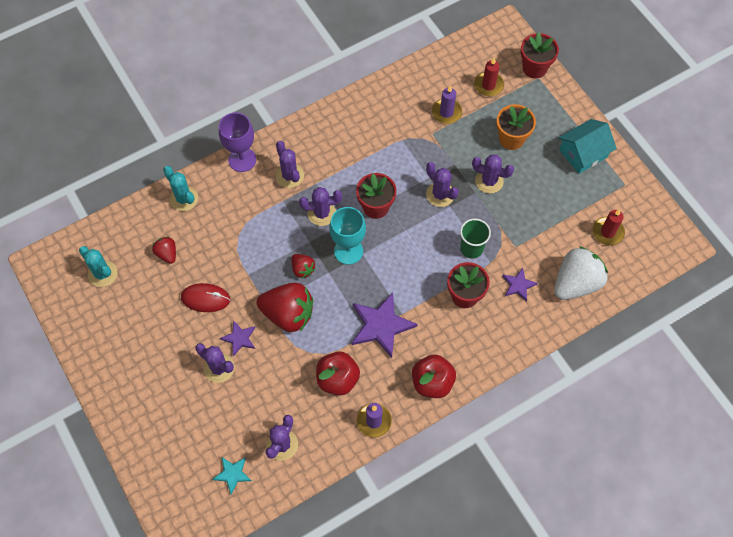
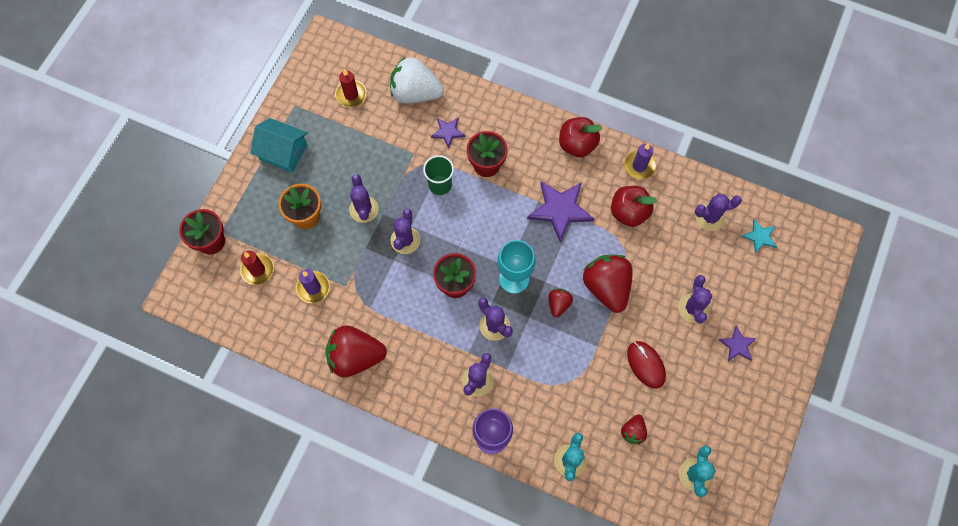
camera: 125 degrees left, 5 degrees up
(239, 338) = (656, 311): purple star -> purple star (737, 345)
(371, 110) = (355, 356): none -> red strawberry

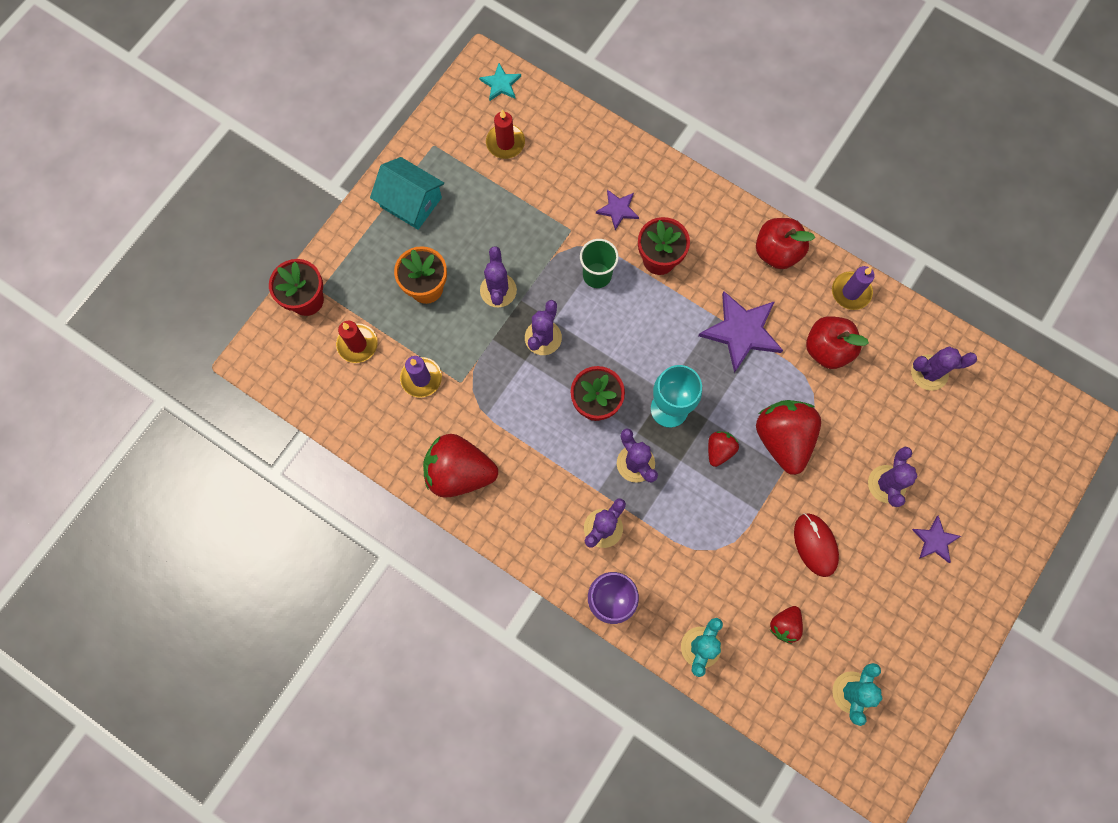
camera: 10 degrees right, 5 degrees up
(415, 93) = (585, 153): white strawberry -> none
(760, 237) = (988, 408): turquoise star -> turquoise star (501, 84)

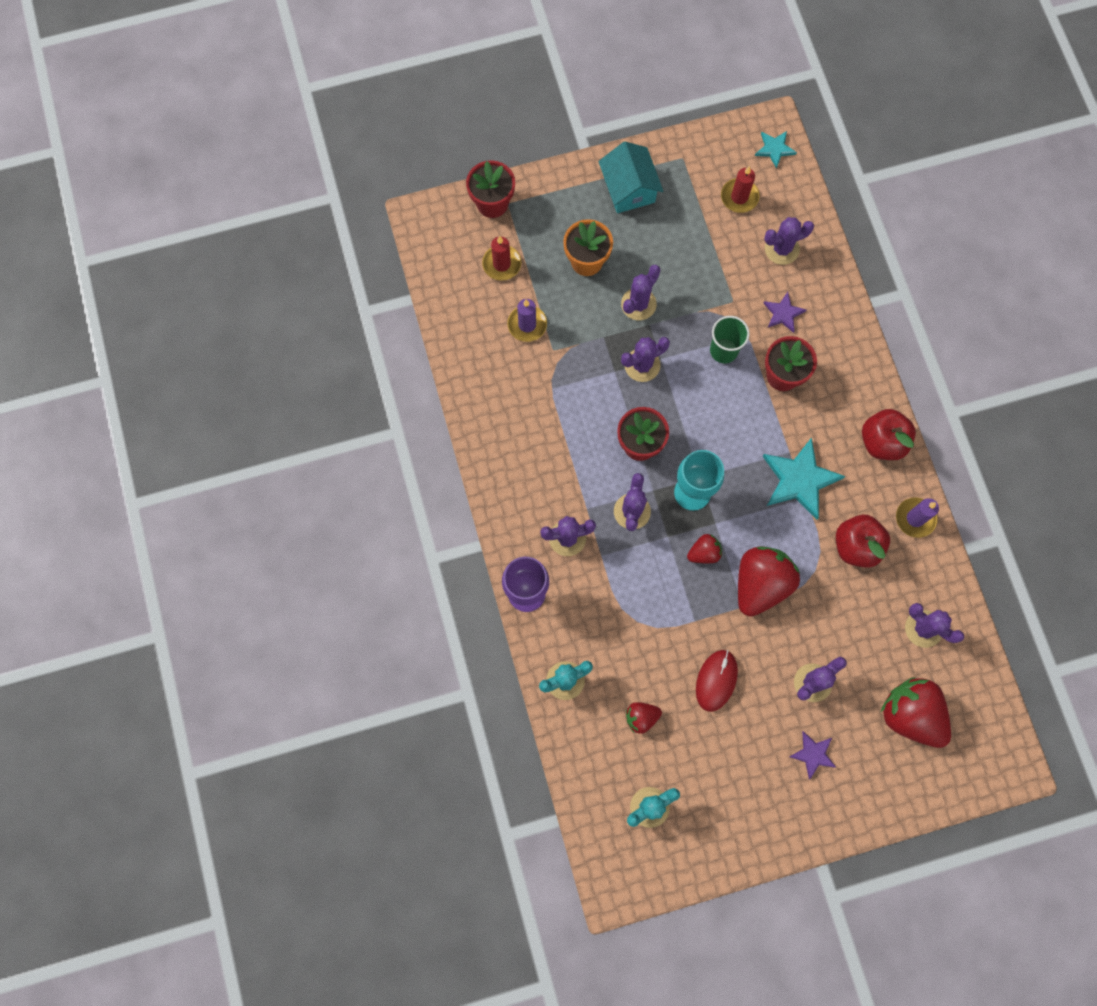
camera: 40 degrees right, 0 degrees up
(459, 472) = (497, 414): red strawberry -> red strawberry (910, 715)
(573, 159) = (781, 249): none -> purple cactus
(741, 332) = (799, 480): purple star -> turquoise star

